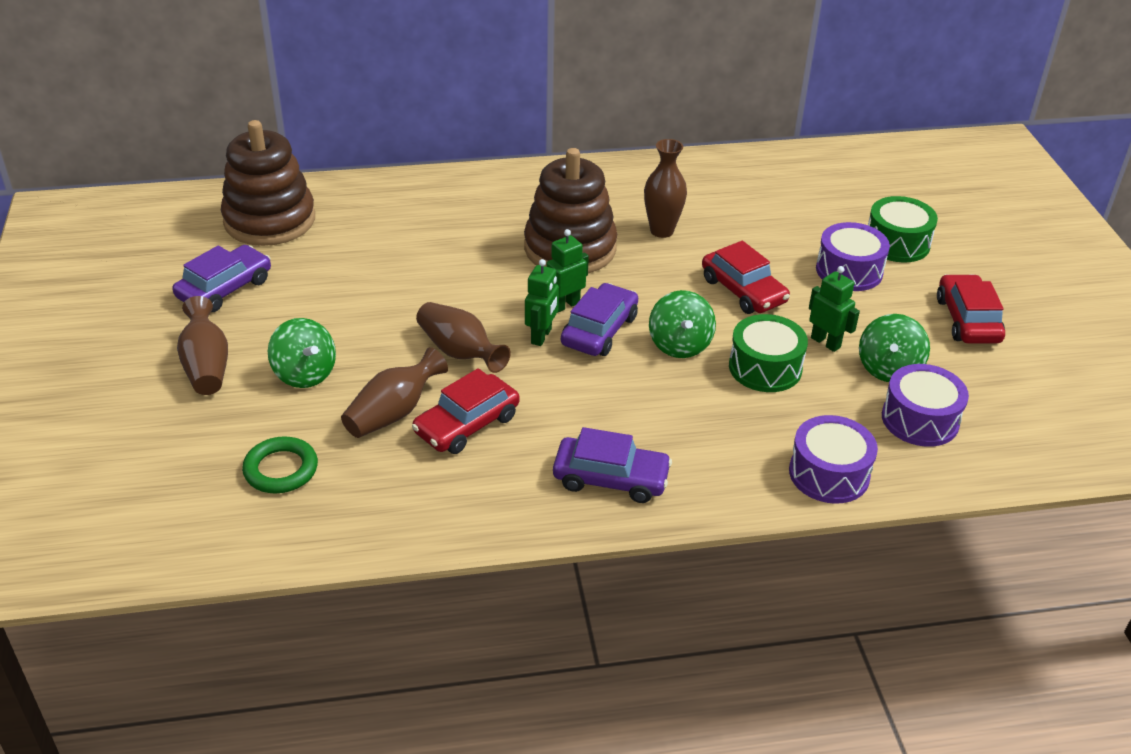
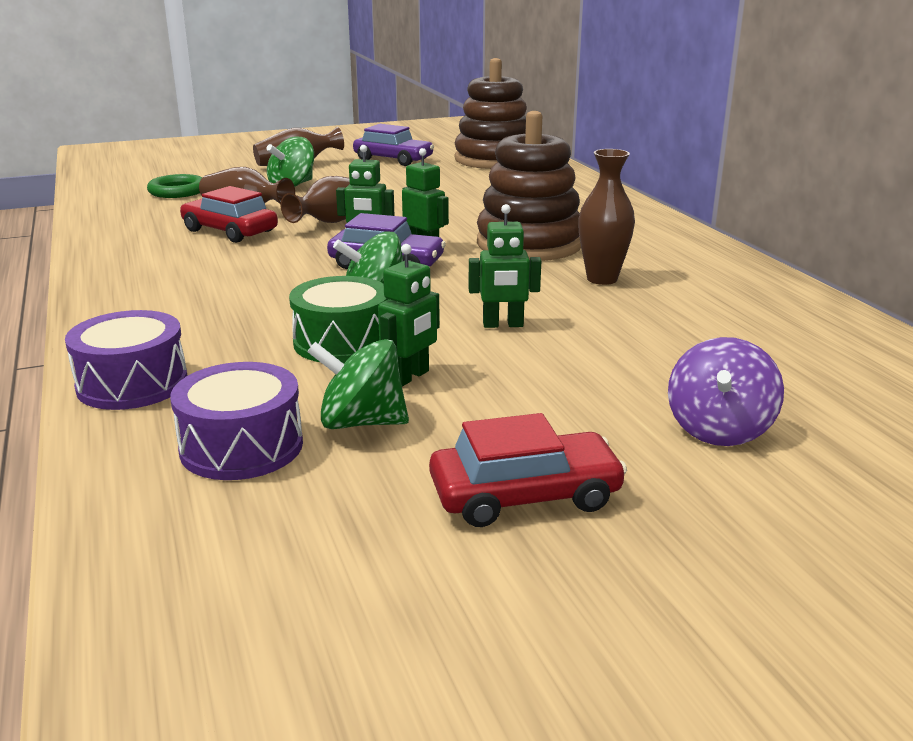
camera: 80 degrees right, 15 degrees down
(611, 478) = (147, 282): purple car -> none
(743, 290) = (503, 325): red car -> green robot
(849, 271) = (602, 390): purple drum -> none
(897, 243) = (719, 429): green drum -> purple spinning top

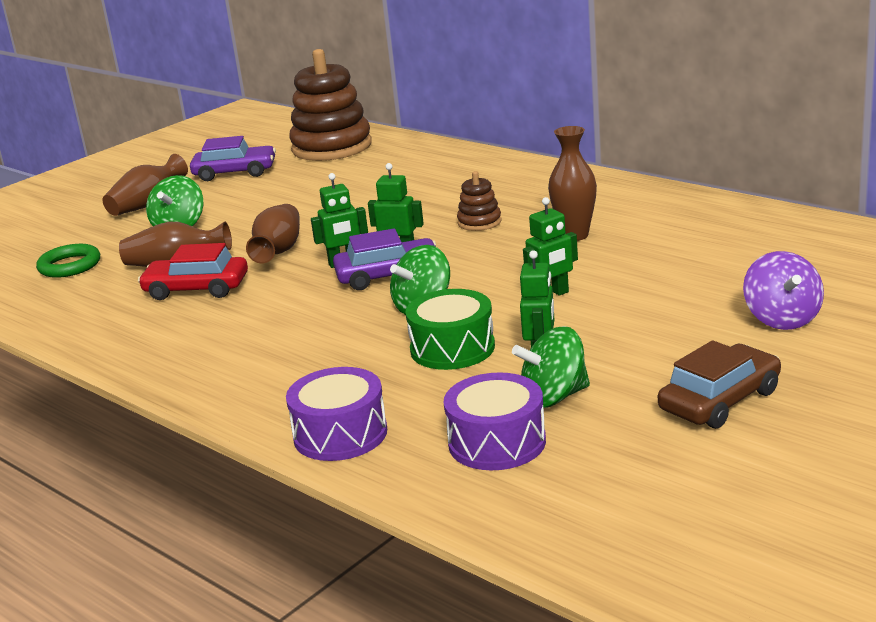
camera: 25 degrees left, 0 degrees up
(525, 495) = (720, 400): red car -> brown car
(529, 244) = (479, 222): brown stacking toy -> brown stacking toy, size x0.45

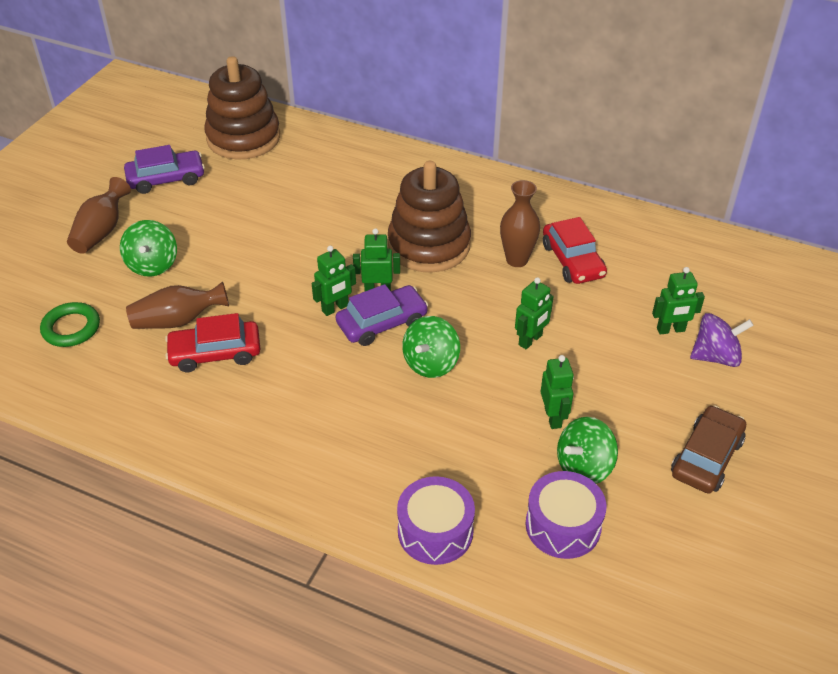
camera: 20 degrees left, 20 degrees up
(278, 251) = (266, 295): brown vase -> none
(452, 348) = (479, 415): green drum -> none
(479, 222) = (429, 245): brown stacking toy -> brown stacking toy, size x2.21
(642, 238) = (572, 260): none -> red car
(735, 295) = (671, 330): none -> green robot
(782, 319) = (715, 356): purple spinning top -> purple spinning top turned 75 degrees counterclockwise

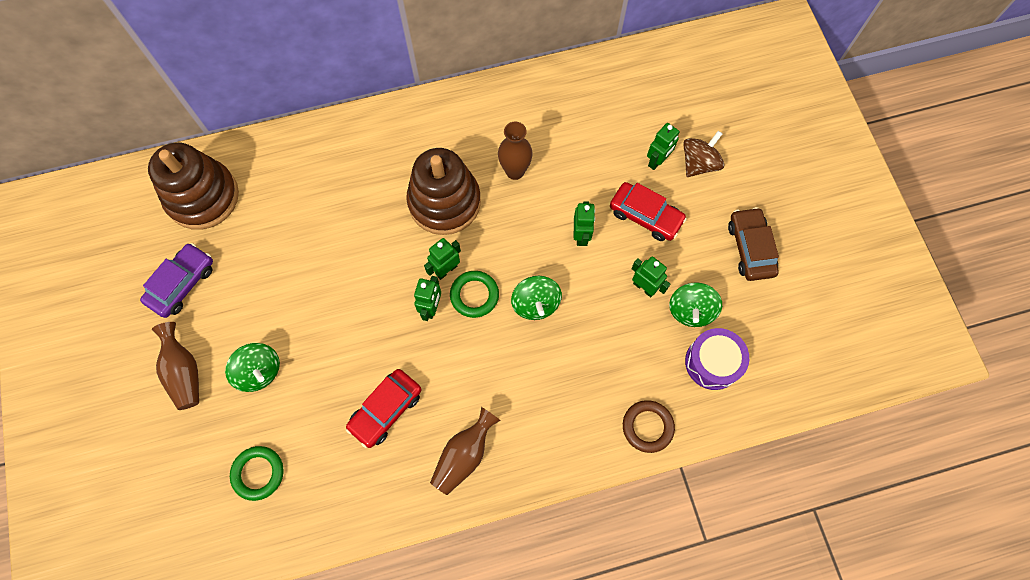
camera: 40 degrees left, 25 degrees up
(178, 321) = (331, 405): brown vase -> brown vase (464, 455)
(382, 323) = (474, 295): purple car -> green ring
(435, 531) = (647, 427): purple drum -> brown ring
(572, 260) = (551, 145): red car -> red car (645, 216)
(715, 356) = (699, 163): purple spinning top -> brown spinning top

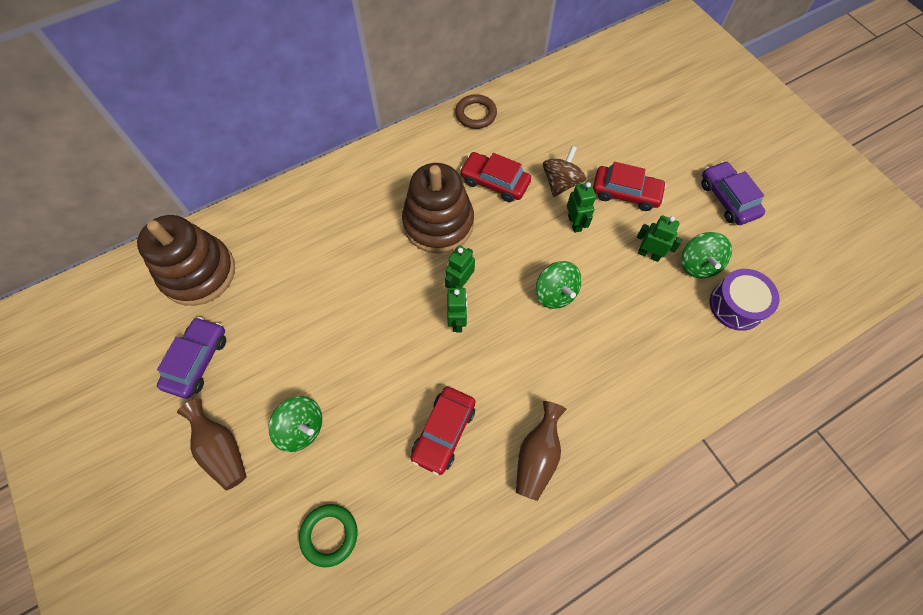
camera: 15 degrees left, 5 degrees down
(474, 295) = (495, 300): green ring -> none
(515, 171) = (494, 182): brown vase -> red car
(647, 427) = (702, 380): brown ring -> brown ring (476, 114)
(657, 161) = (618, 145): green robot -> none
(699, 163) = (654, 140): brown spinning top -> brown spinning top (560, 183)
(750, 248) = (727, 199): brown car -> purple car

